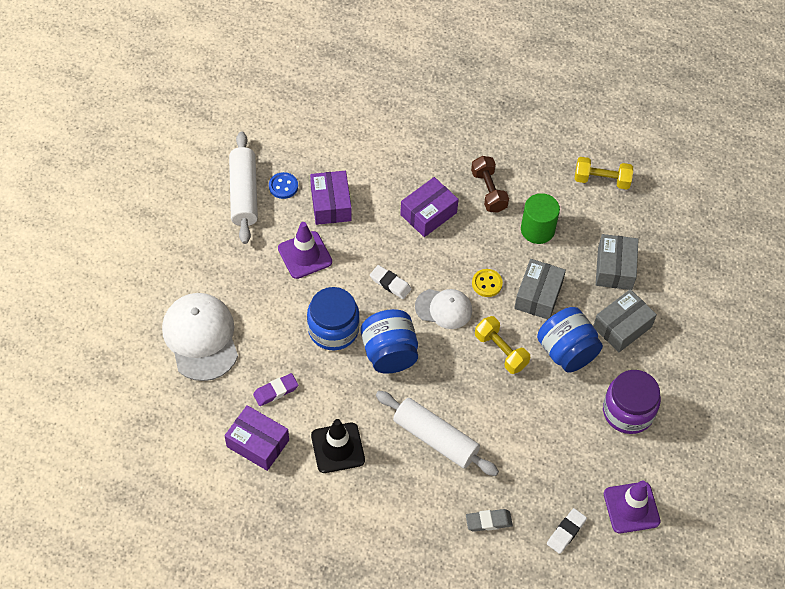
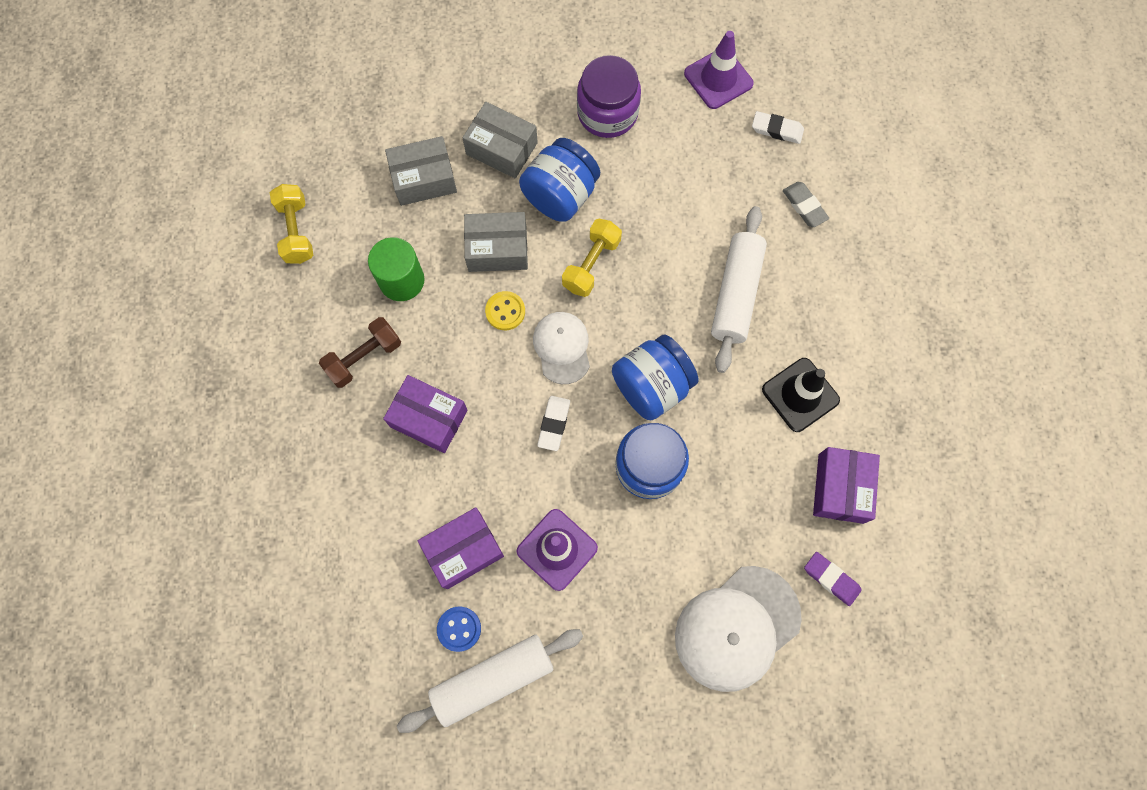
camera: 110 degrees left, 15 degrees up
(276, 391) = (764, 498): purple eraser -> purple eraser (831, 579)

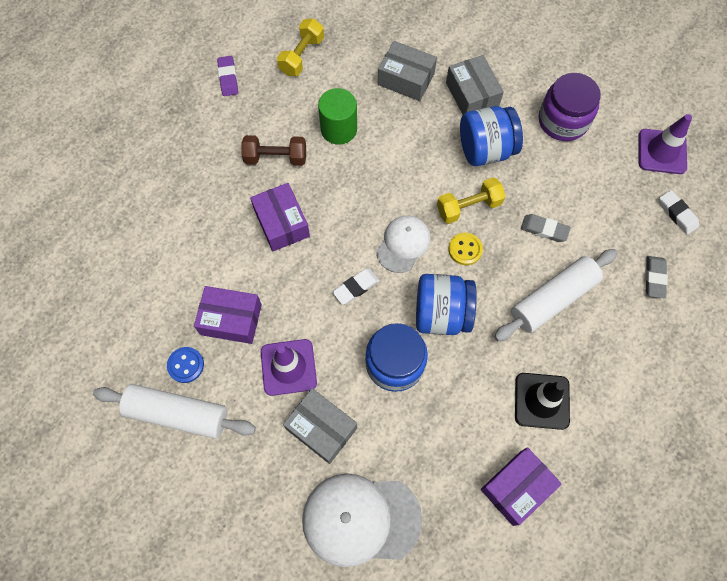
camera: 40 degrees right, 5 degrees down
(497, 249) = (415, 153): grey box -> grey box (321, 428)
(505, 311) = (386, 195): yellow button -> yellow button (465, 249)
(676, 234) = (544, 229): none -> grey eraser
(831, 579) = (456, 543): purple eraser -> purple eraser (228, 78)

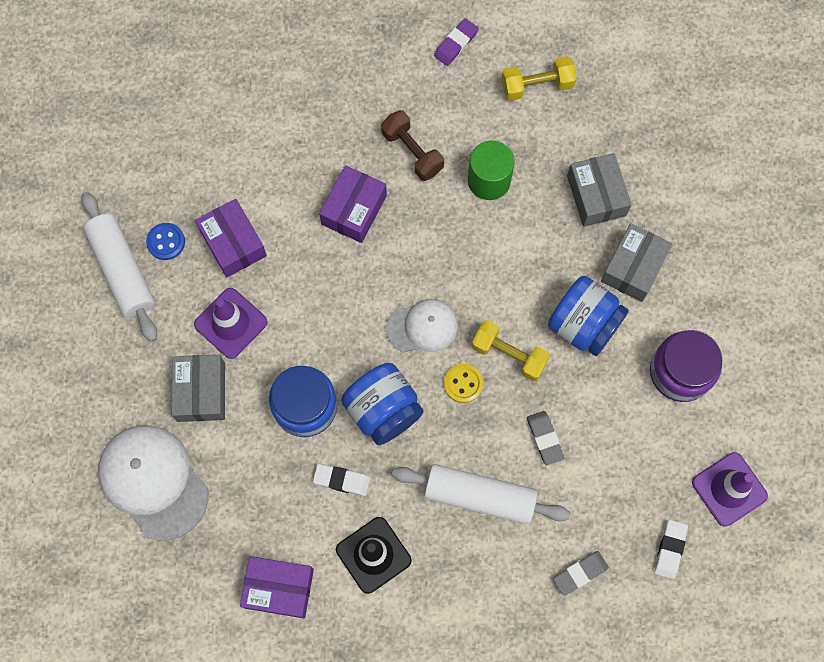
camera: 50 degrees right, 5 degrees up
(356, 287) = (347, 320): white eraser -> white eraser (342, 480)

